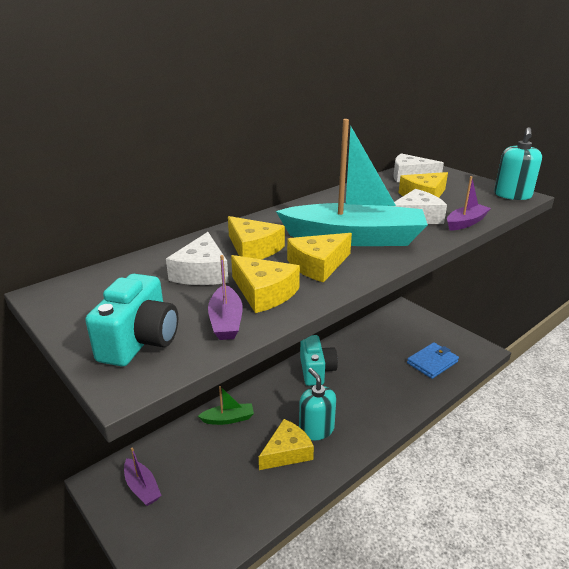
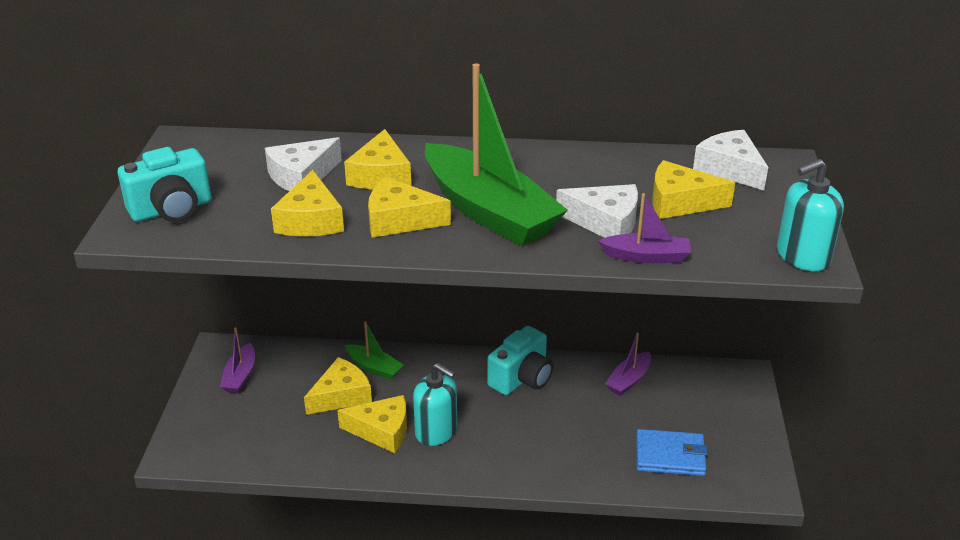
camera: 45 degrees right, 5 degrees up
(226, 321) = (244, 227): purple boat -> purple boat (628, 380)
(232, 449) = (341, 395): none -> yellow cheese
(316, 429) = (436, 431): turquoise soap dispenser -> turquoise soap dispenser turned 105 degrees clockwise
(354, 238) = (489, 211): turquoise boat -> green boat

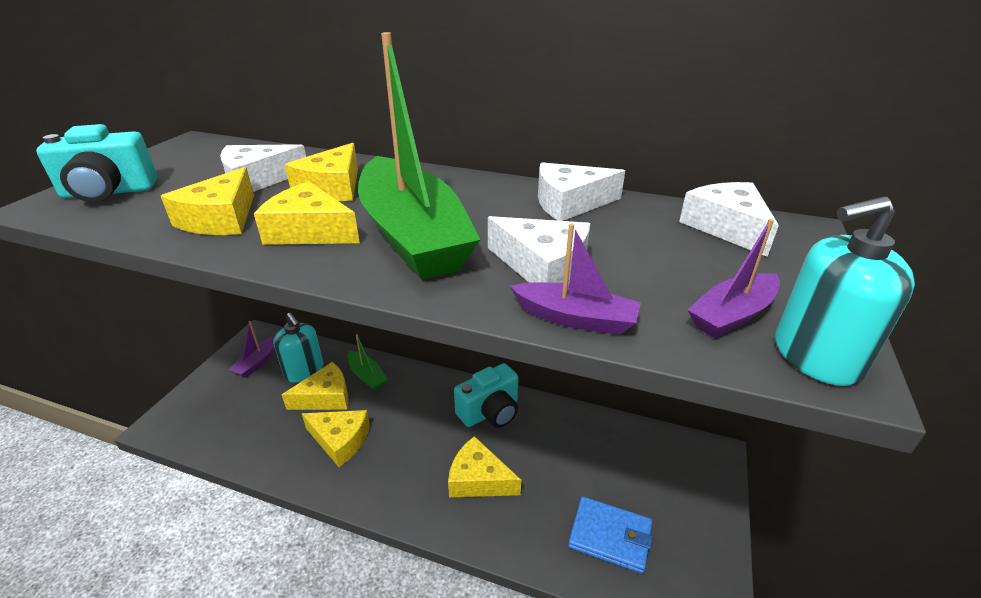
camera: 15 degrees right, 0 degrees up
(436, 431) = (388, 451): turquoise soap dispenser -> turquoise soap dispenser (304, 371)
(599, 163) = (570, 203): none -> white cheese
(628, 380) = (592, 435): purple boat -> purple boat (732, 315)
(680, 202) = (649, 256): yellow cheese -> yellow cheese (478, 479)

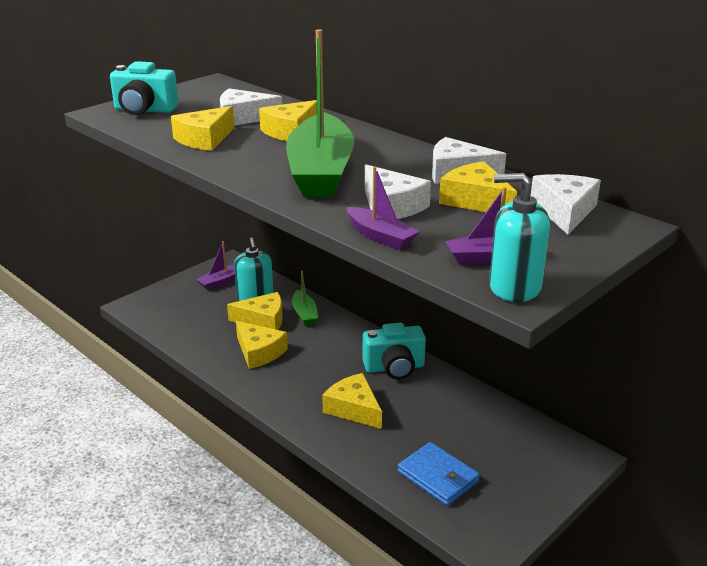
camera: 25 degrees right, 5 degrees down
(309, 231) = (255, 157): yellow cheese -> yellow cheese (475, 201)

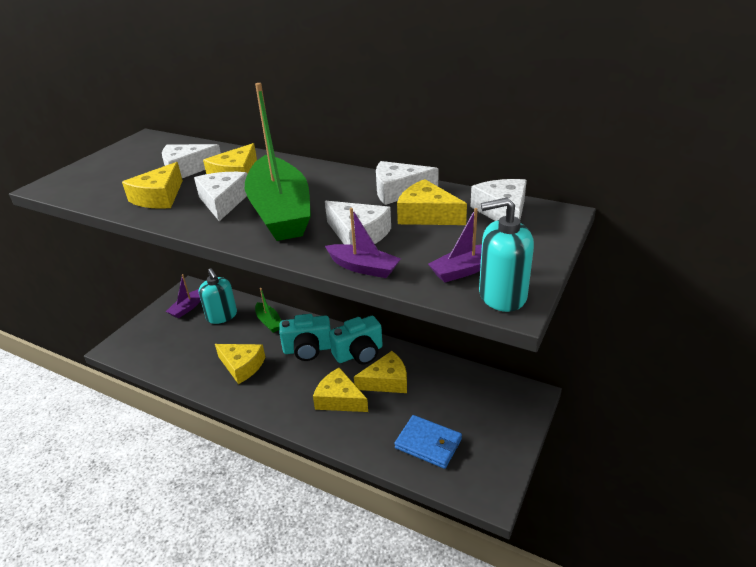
camera: 15 degrees left, 5 degrees up
(144, 110) = (89, 177): turquoise camera -> turquoise camera (307, 349)
(263, 320) = (235, 335): yellow cheese -> yellow cheese (386, 381)
(266, 153) = (223, 202): none -> white cheese

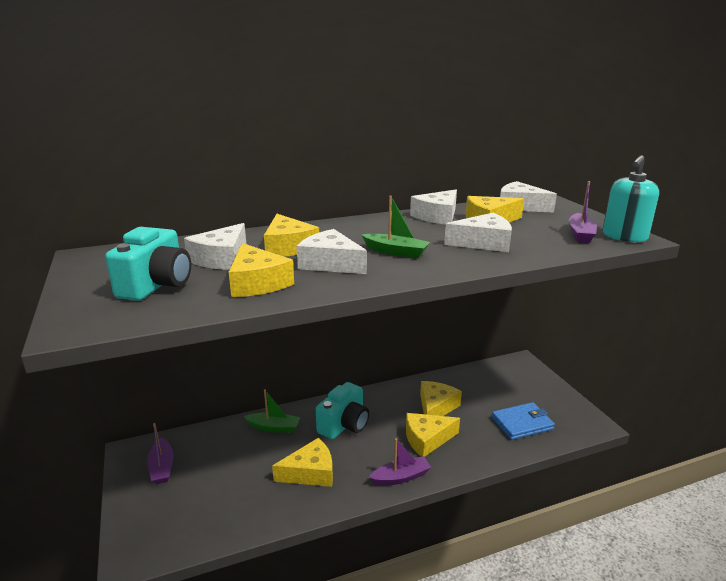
camera: 50 degrees left, 10 degrees down
(222, 316) = (216, 451): turquoise soap dispenser -> none
(280, 212) = (396, 252): green boat -> green boat, size x0.45
(359, 353) = (387, 403): turquoise camera -> turquoise camera (157, 285)
(363, 268) = (535, 254): purple boat -> purple boat (401, 477)

